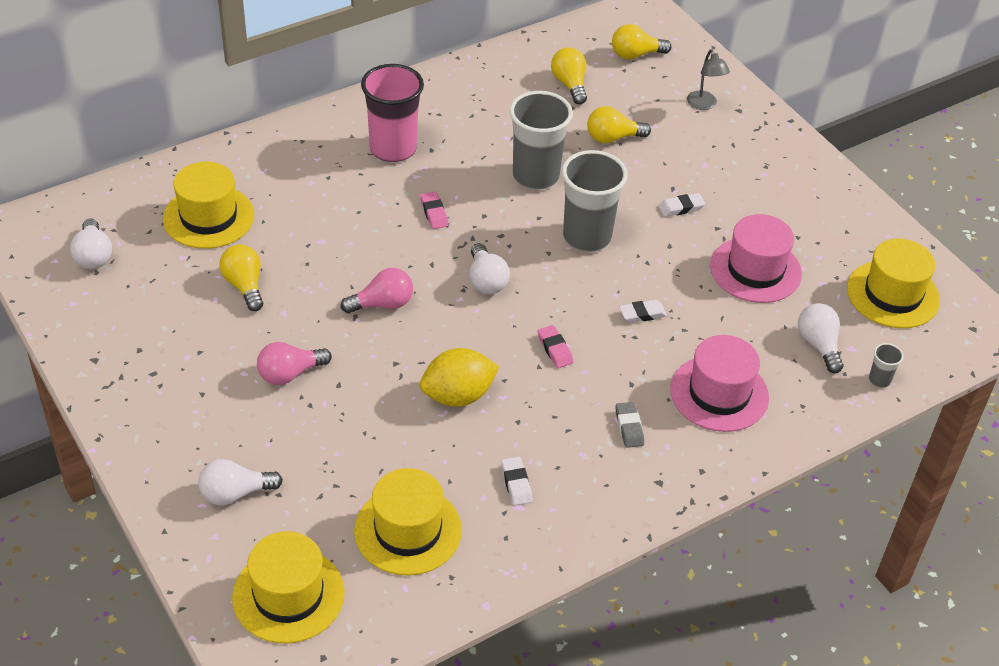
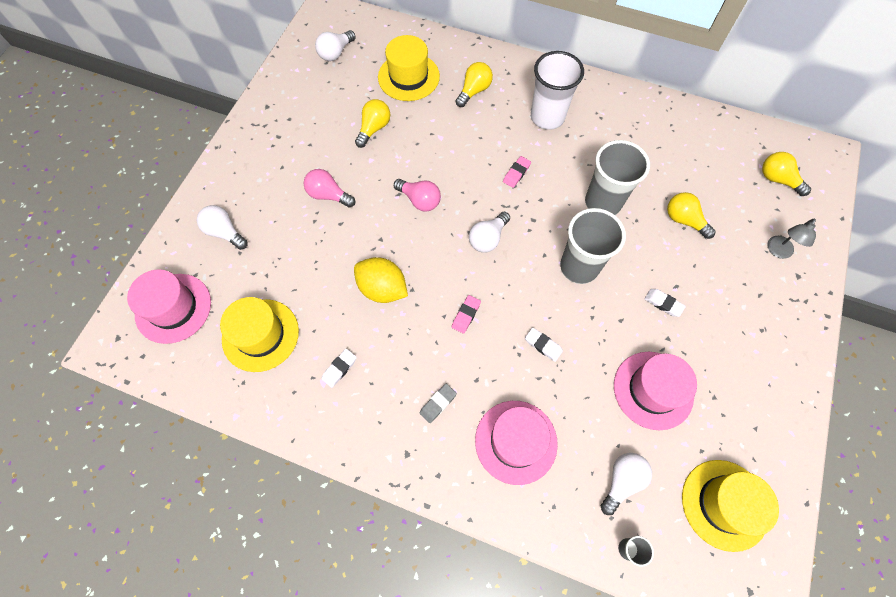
camera: 55 degrees right, 20 degrees up
(288, 595) = (173, 308): yellow hat -> pink hat
(393, 149) = (547, 117): pink cup -> white cup
(569, 84) = (705, 163): yellow light bulb -> yellow light bulb (474, 91)

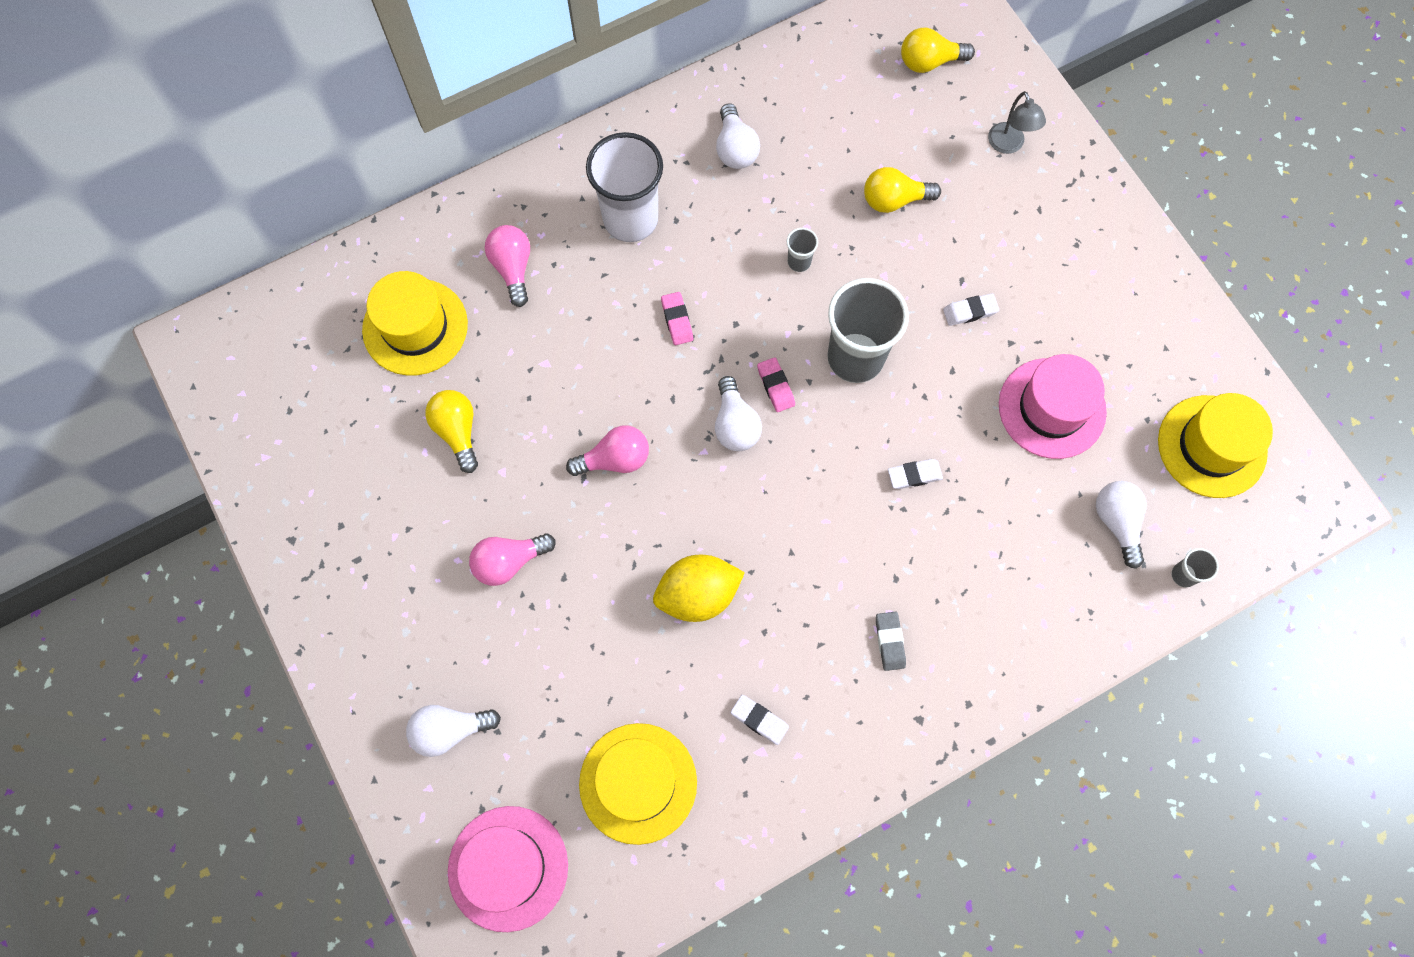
camera: 50 degrees left, 5 degrees up
(336, 53) = (285, 386): white light bulb -> white light bulb (735, 148)
(339, 369) = (759, 720): white eraser -> white eraser turned 45 degrees counterclockwise
(466, 315) = (810, 527): pink eraser -> pink eraser (775, 386)
(474, 91) = (513, 268): yellow light bulb -> pink light bulb
(516, 441) = (996, 593): pink hat -> none
(603, 202) = (799, 262): grey cup -> grey cup, size x0.42

